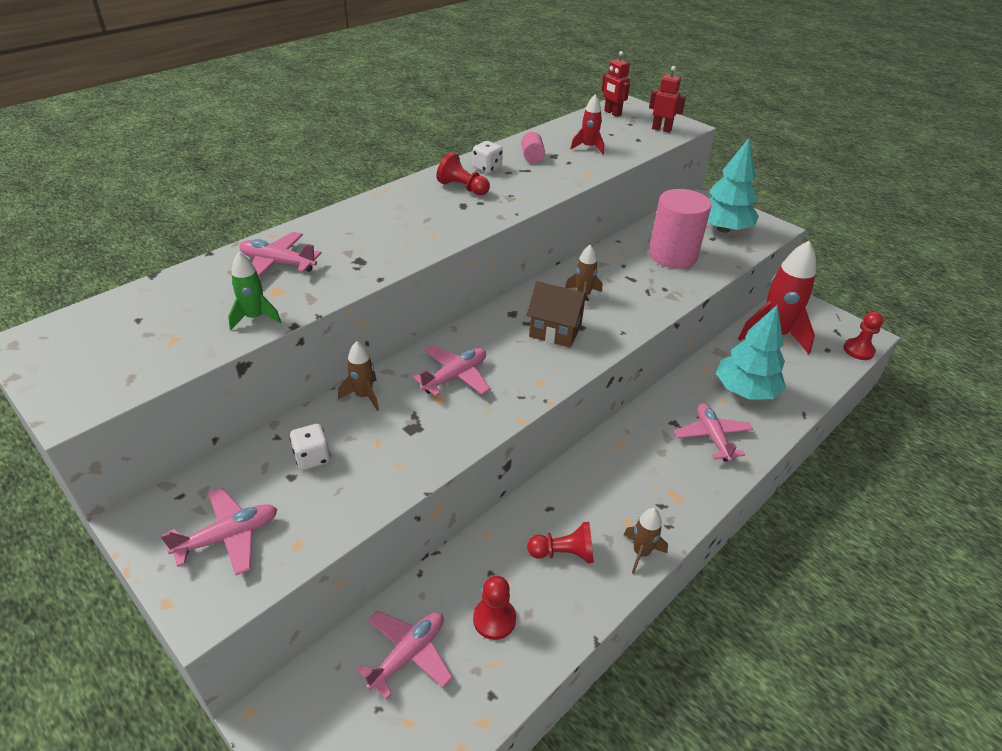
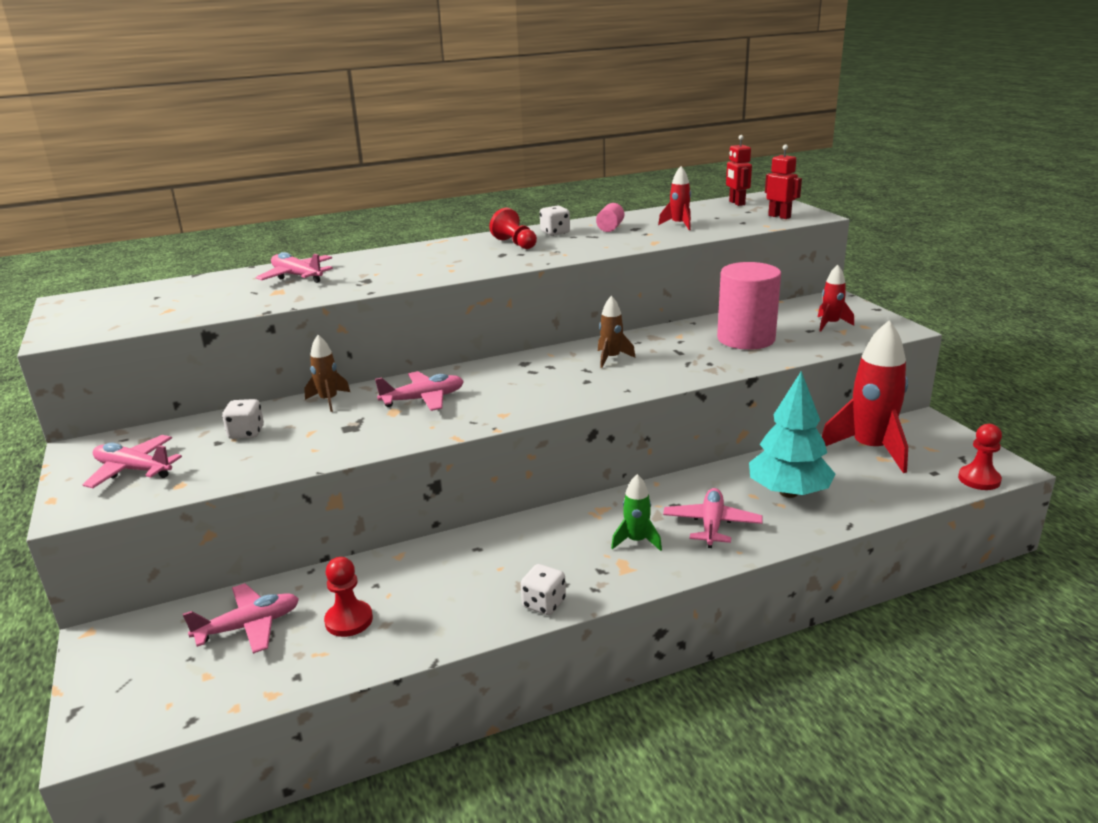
camera: 25 degrees right, 15 degrees down
(228, 537) = (133, 470): pink plane -> pink plane turned 150 degrees counterclockwise
(255, 317) = (242, 304): green rocket -> green rocket (636, 541)
(555, 331) = (555, 380): brown house -> none
(563, 553) = (461, 586): red pawn -> none
(641, 553) = (544, 604): brown rocket -> white dice
(723, 229) = (830, 324): turquoise tree -> red rocket

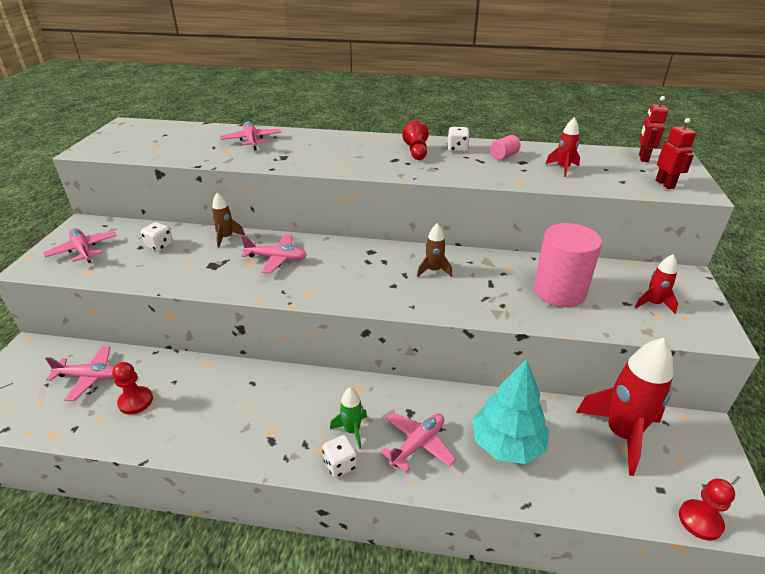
camera: 30 degrees right, 10 degrees up
(544, 604) = (244, 452): white dice -> white dice (340, 464)

